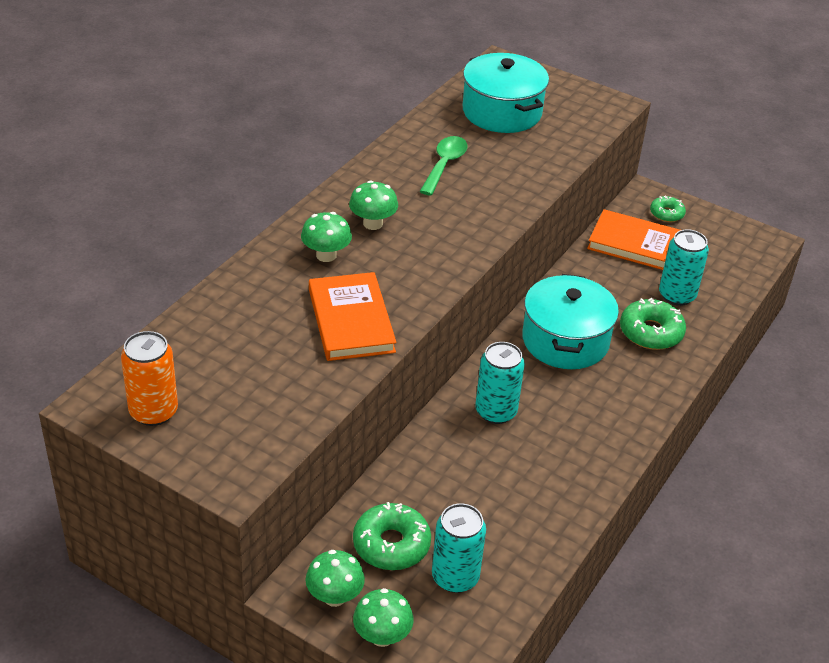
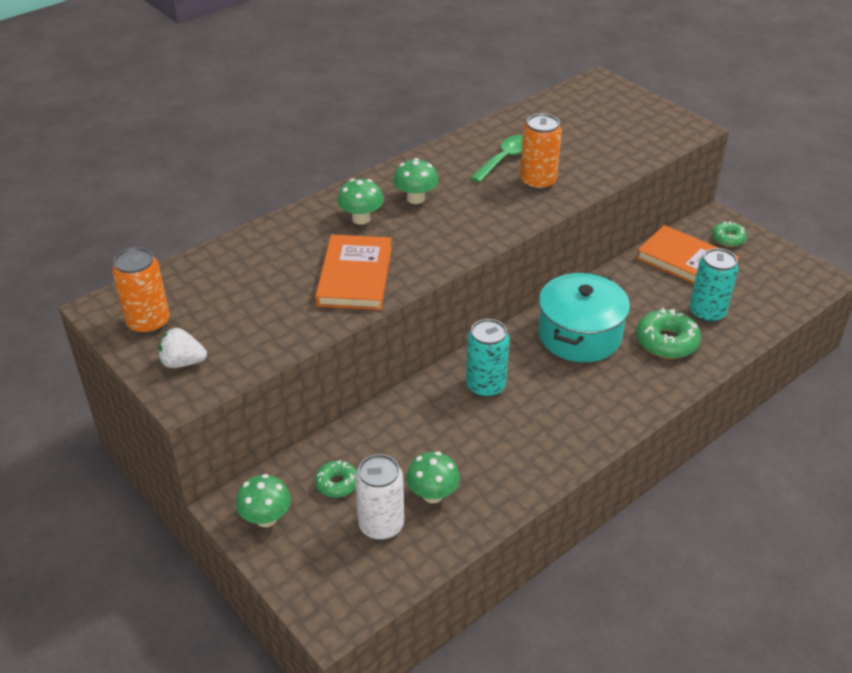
camera: 20 degrees right, 0 degrees up
(215, 448) = (183, 362): none -> white strawberry
(382, 636) = (291, 563): green mushroom -> green mushroom (432, 494)
(391, 544) = (337, 483): green donut -> green donut, size x0.60
(455, 577) = (381, 525): turquoise can -> white can
(489, 186) = (537, 182): none -> orange can
(502, 112) = (580, 121): turquoise pot -> none

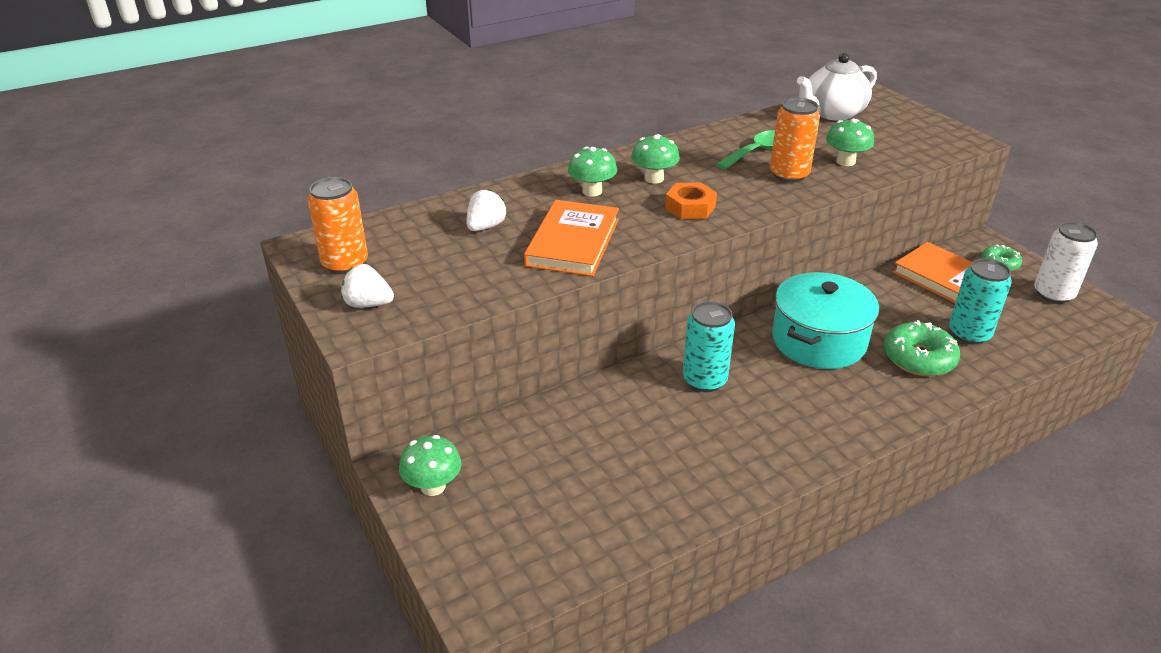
camera: 10 degrees right, 5 degrees down
(270, 268) = (485, 227): none -> white strawberry
(337, 483) = (519, 460): green donut -> none
(381, 525) = (559, 511): white can -> white can (1053, 294)
(432, 494) = (624, 486): green mushroom -> green mushroom (845, 161)
(454, 227) = (690, 207): none -> orange nut
(568, 108) = (832, 113): none -> white teapot

